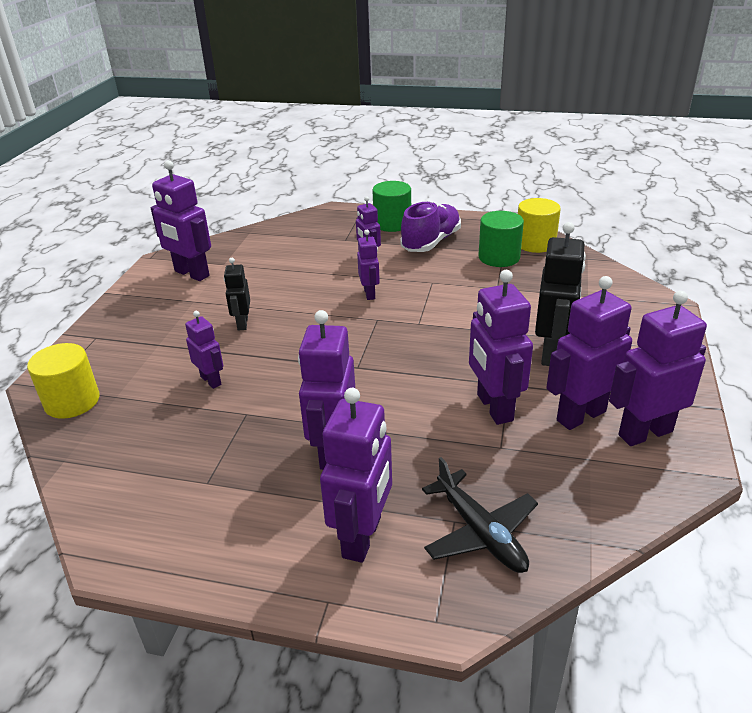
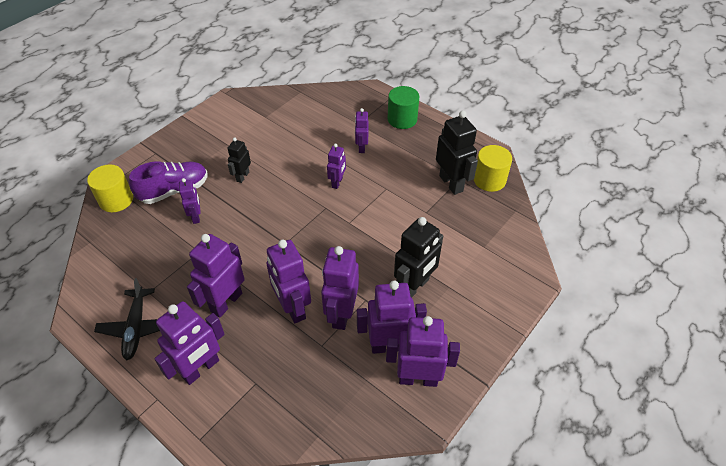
camera: 25 degrees right, 15 degrees up
(191, 274) = (240, 118): purple robot -> purple robot (293, 308)
(431, 242) = (415, 149): purple shoe -> purple shoe (174, 190)
(480, 532) = (263, 398): black plane -> black plane (136, 327)
(499, 257) = (451, 183): green cylinder -> black robot

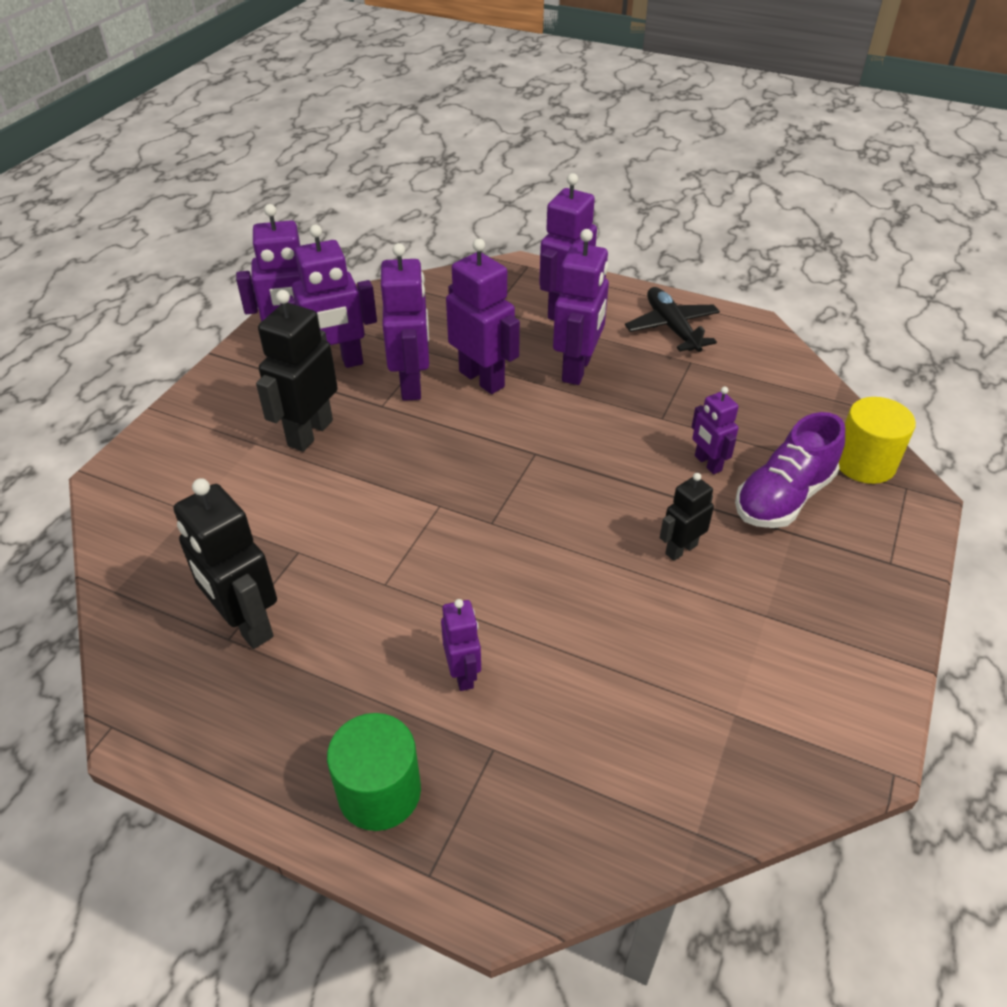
camera: 165 degrees right, 5 degrees down
(242, 176) = (681, 549): black robot -> black robot turned 135 degrees counterclockwise
(337, 182) = (488, 575): purple robot -> none
(489, 180) = (159, 651): yellow cylinder -> none

